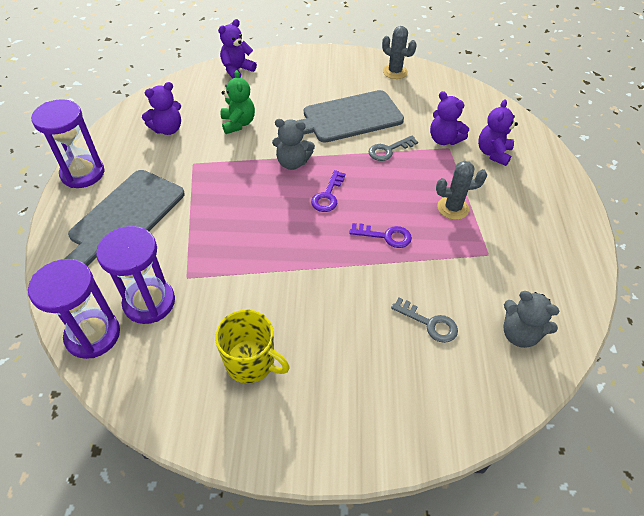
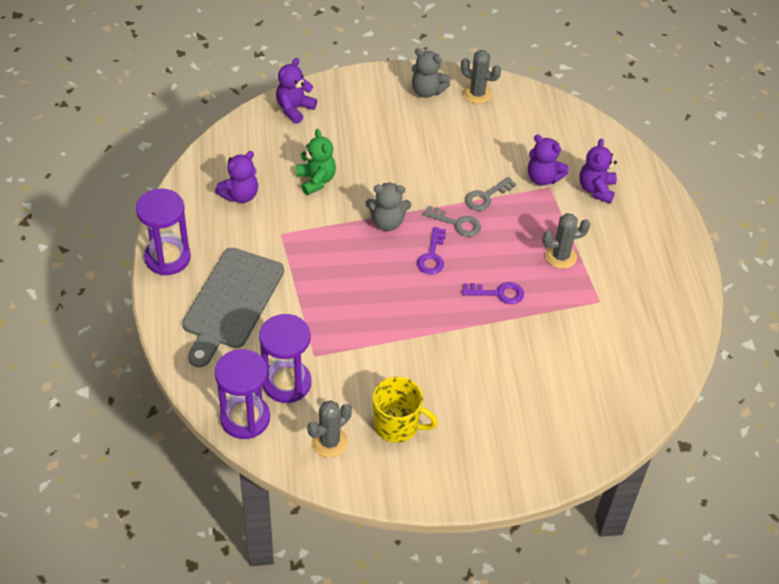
camera: 10 degrees left, 0 degrees up
(172, 373) = (329, 442): none -> grey cactus
(348, 118) = (435, 161): grey cutting board -> none
(429, 323) = (551, 373): grey key -> grey key (457, 223)
(519, 334) = (633, 373): grey teddy bear -> grey teddy bear (427, 91)

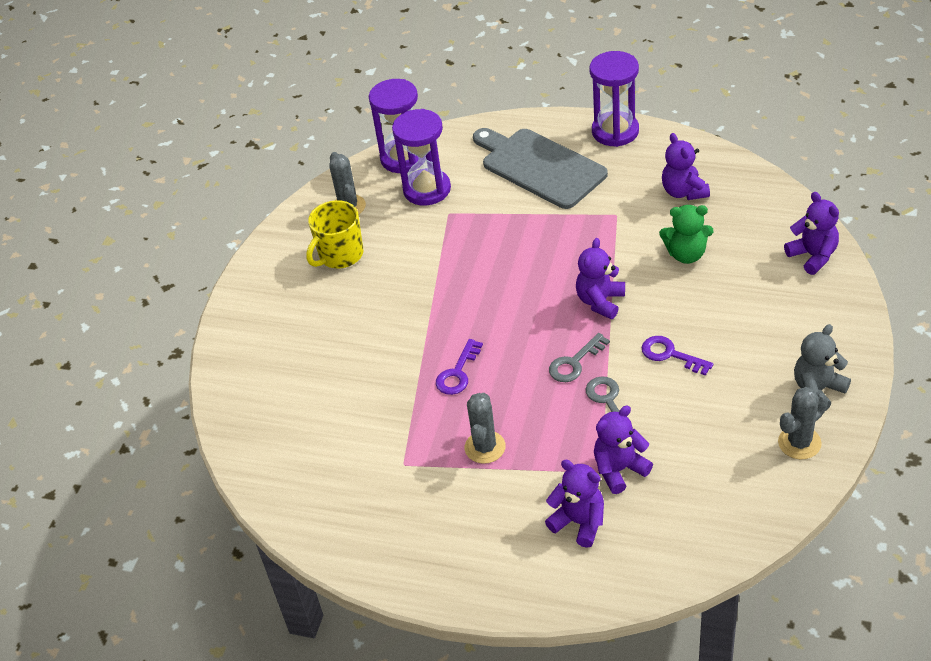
camera: 120 degrees right, 5 degrees down
(387, 222) = (600, 301): grey teddy bear -> purple teddy bear
(432, 256) = (535, 329): purple key -> purple key (670, 354)

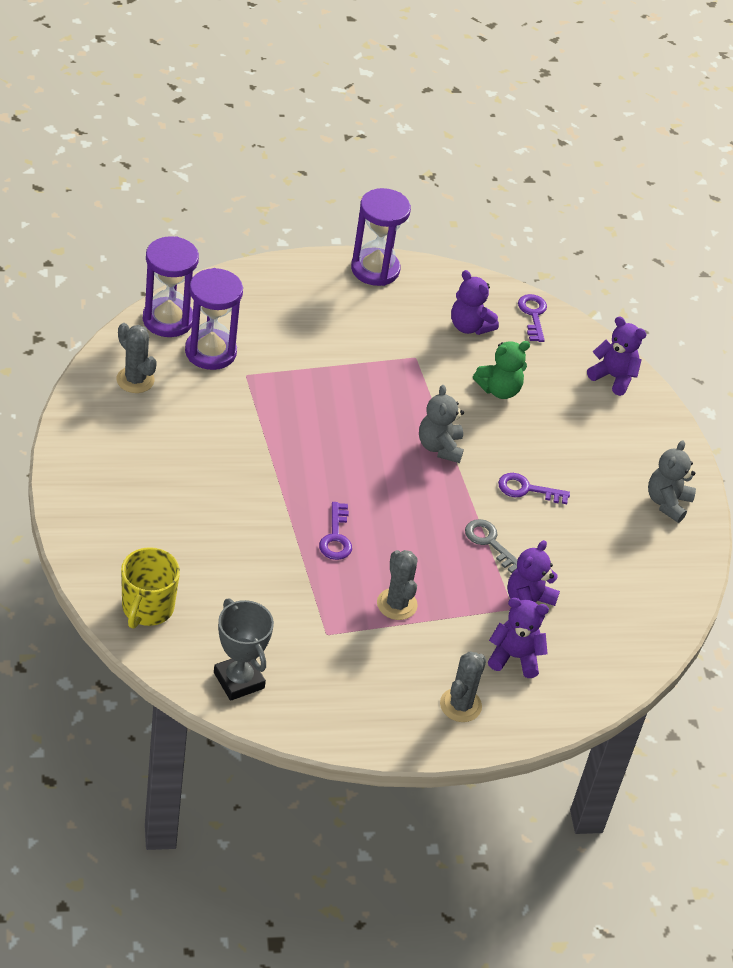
camera: 35 degrees left, 0 degrees up
(299, 494) = (238, 680): none -> grey trophy
(340, 255) = (153, 433): yellow mug -> yellow mug (147, 608)
(539, 166) = (316, 315): grey cutting board -> none
(574, 363) = (443, 510): grey key -> none
(600, 301) = (440, 447): purple teddy bear -> grey teddy bear
(754, 187) = (533, 315): none -> purple key
(799, 443) = (671, 553): grey cactus -> grey cactus (460, 705)

